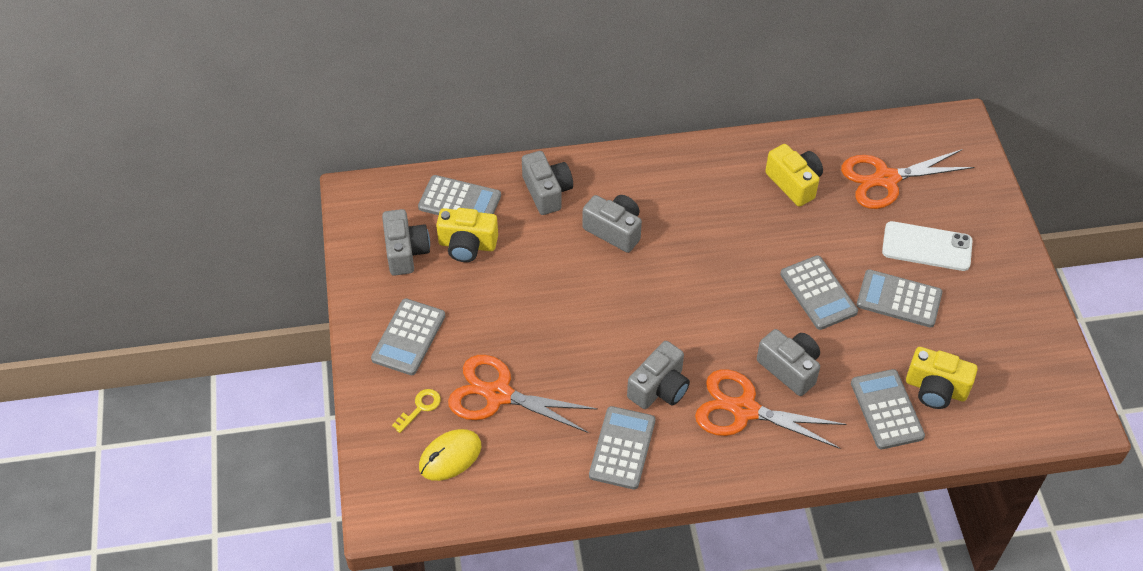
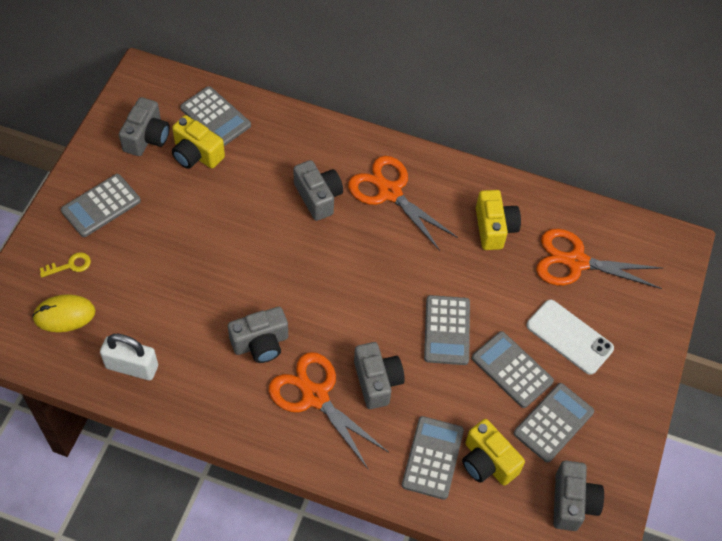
camera: 25 degrees right, 5 degrees up
(498, 395) = (134, 285): orange scissors -> orange scissors (389, 192)
(547, 192) = (288, 140): grey camera -> grey camera (572, 502)
(553, 471) = (132, 367): none -> white padlock
(622, 448) = (197, 376): grey calculator -> grey calculator (553, 423)

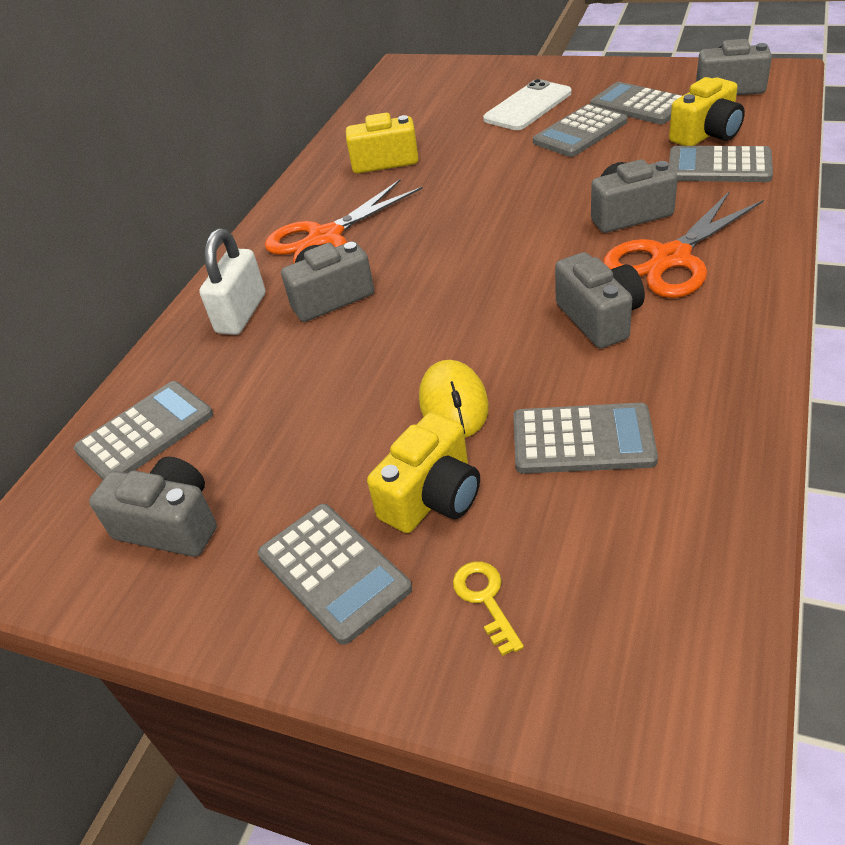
camera: 80 degrees left, 15 degrees down
(64, 315) = (608, 586): yellow mouse -> yellow mouse (453, 403)
(132, 367) = (693, 459): white padlock -> white padlock (241, 313)
(196, 154) = (225, 445): yellow camera -> yellow camera (432, 497)
(447, 330) = (537, 175): grey calculator -> grey calculator (582, 440)
(576, 262) = (429, 111): orange scissors -> none

